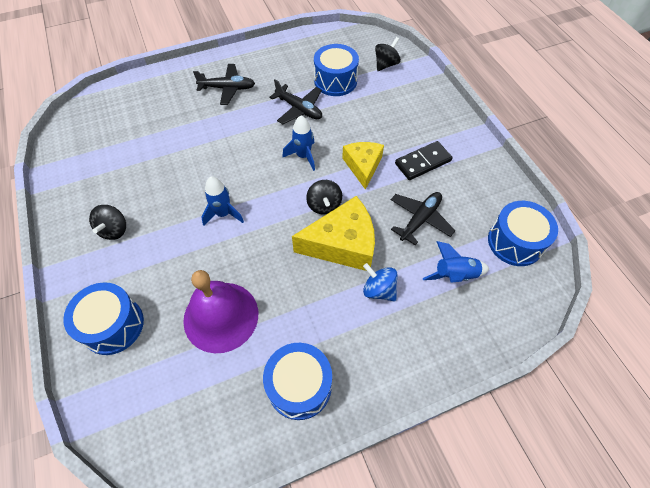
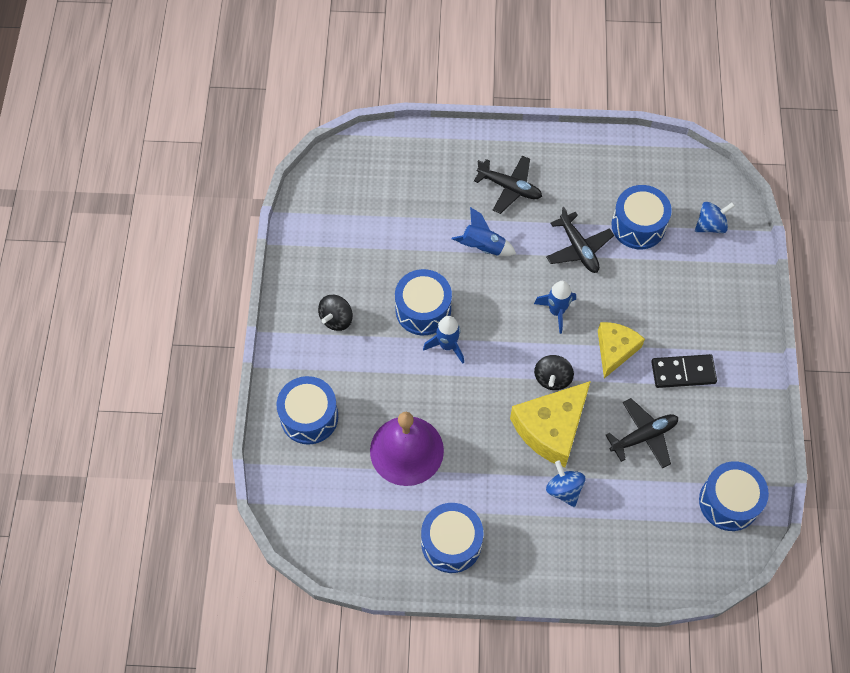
camera: 25 degrees right, 5 degrees up
(191, 194) = (423, 310): none -> blue drum
(342, 244) = (551, 428): yellow cheese -> yellow cheese turned 120 degrees clockwise
(386, 64) = (710, 225): black spinning top -> blue spinning top
(454, 275) = (646, 508): blue rocket -> blue rocket (483, 247)

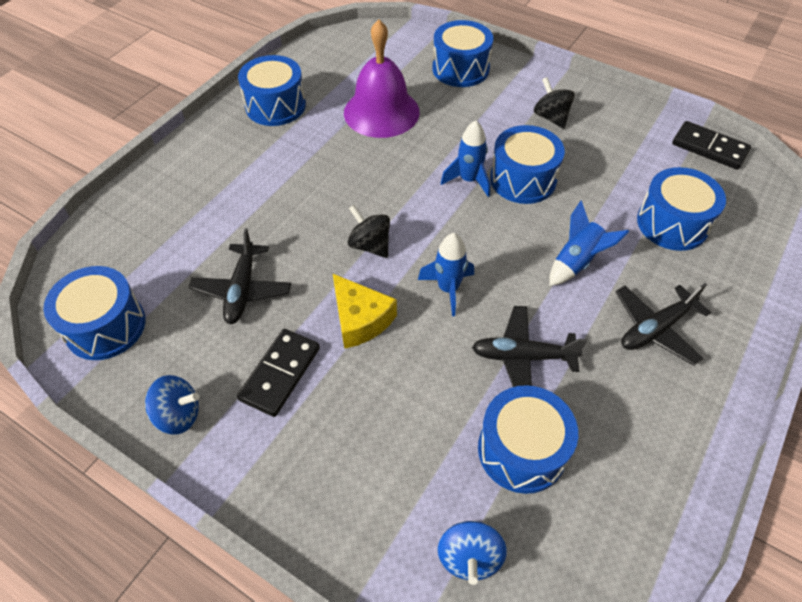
camera: 120 degrees right, 10 degrees down
(310, 201) = (709, 148): none -> black domino
(410, 203) = (672, 223): none -> blue drum
(551, 428) = (317, 218): yellow cheese -> none
(564, 489) = (250, 197): blue spinning top -> blue spinning top (178, 415)

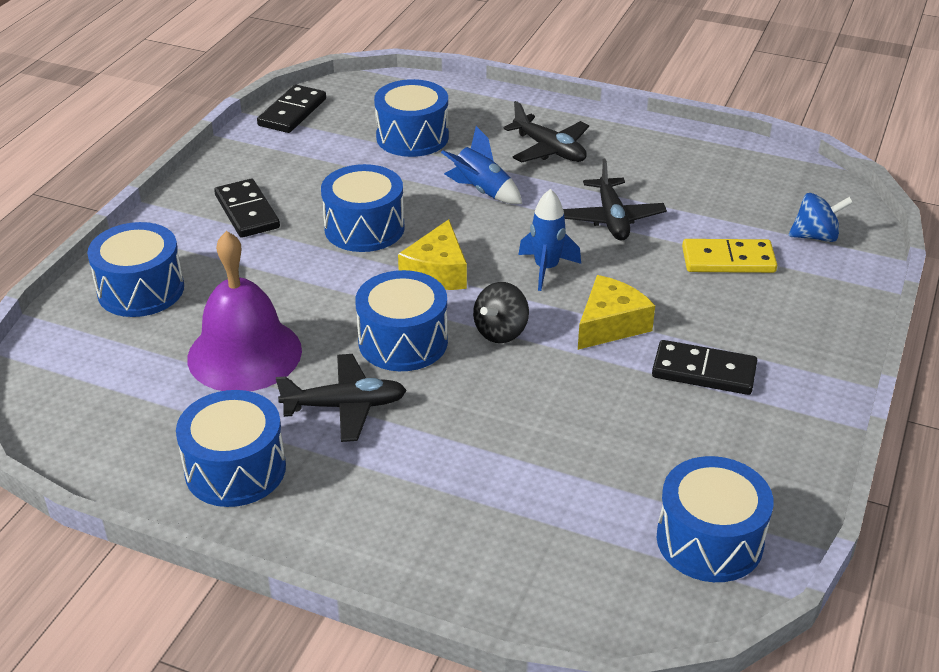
camera: 100 degrees left, 15 degrees down
(178, 415) = (790, 438): blue spinning top -> none
(242, 290) = (605, 426): black plane -> black plane (345, 406)
(438, 445) = (728, 260): none -> yellow domino
(455, 217) = (437, 272): none -> yellow cheese
(468, 180) = (373, 267): blue rocket -> none
(521, 450) = (708, 215): blue drum -> blue drum (403, 341)
(551, 117) = (247, 212): black spinning top -> black domino

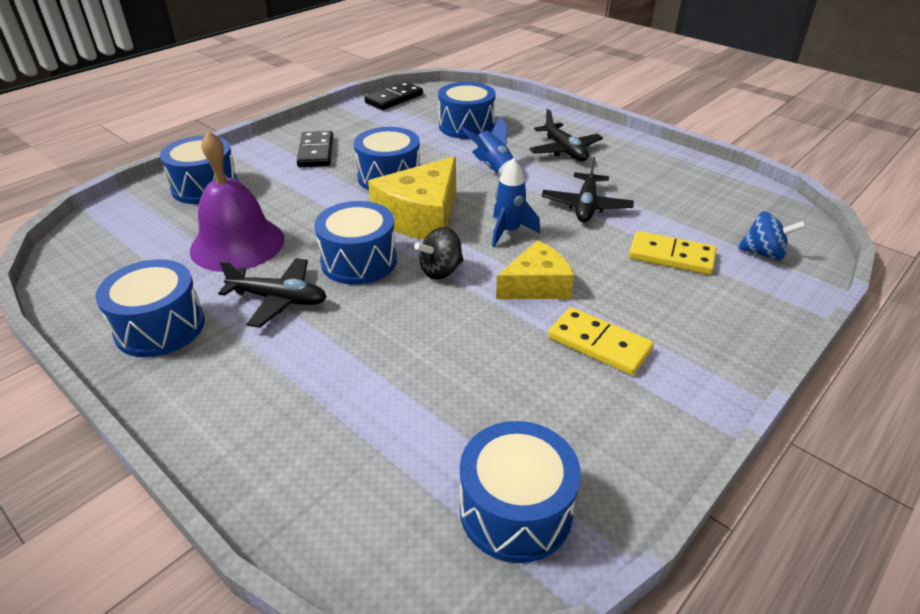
camera: 20 degrees right, 0 degrees up
(437, 272) = (421, 217): yellow cheese -> yellow cheese, size x1.54
(704, 371) = (599, 344): black domino -> yellow domino

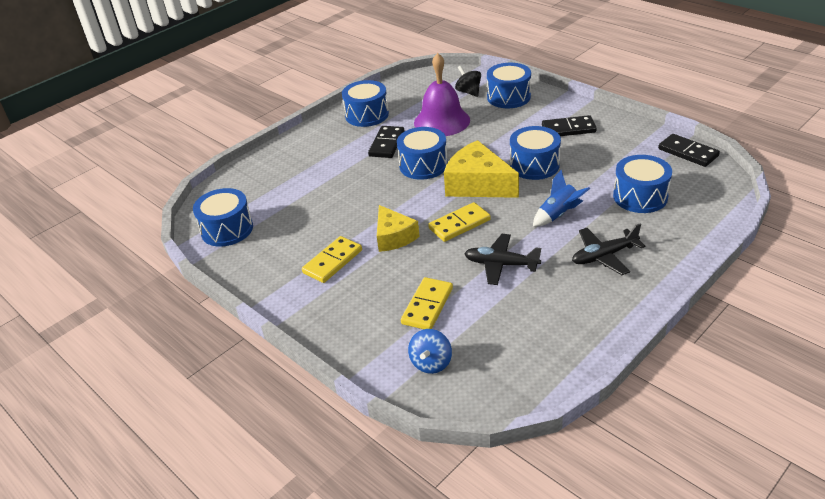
camera: 95 degrees right, 0 degrees up
(278, 299) = (386, 144): black plane -> black domino
(441, 271) = (412, 197): black spinning top -> black spinning top (468, 92)
(509, 232) = (459, 224): blue rocket -> yellow domino

